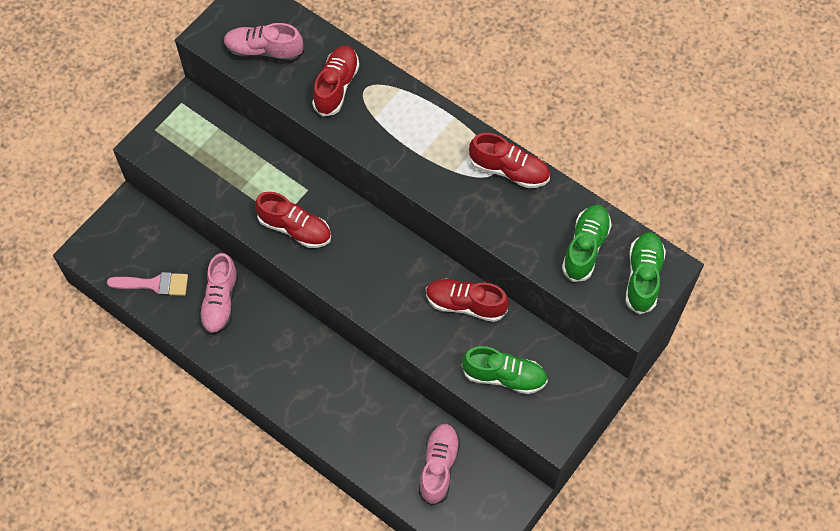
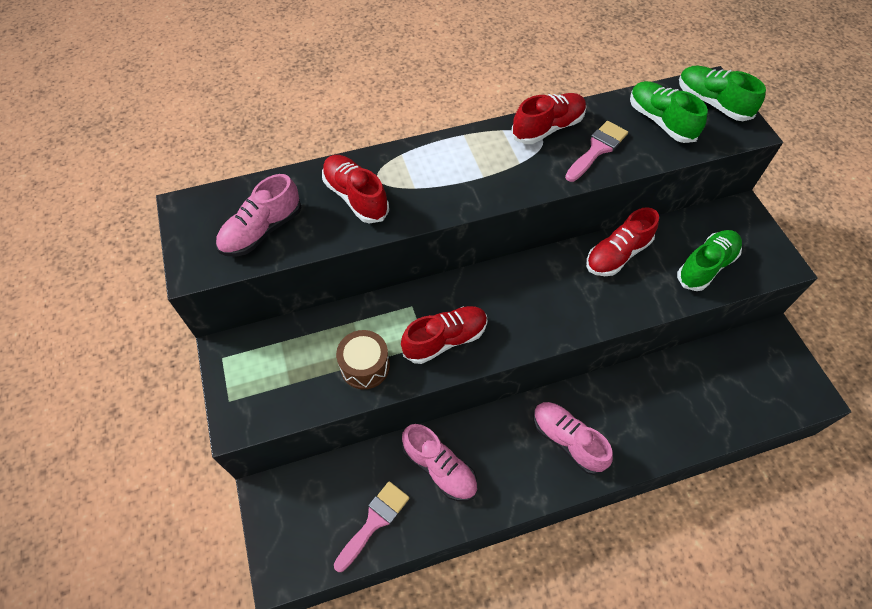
camera: 55 degrees left, 5 degrees down
(237, 192) = (365, 366): none -> brown drum
(438, 466) = (721, 382): pink shoe -> pink shoe (567, 440)
(513, 217) = (597, 149): none -> pink brush

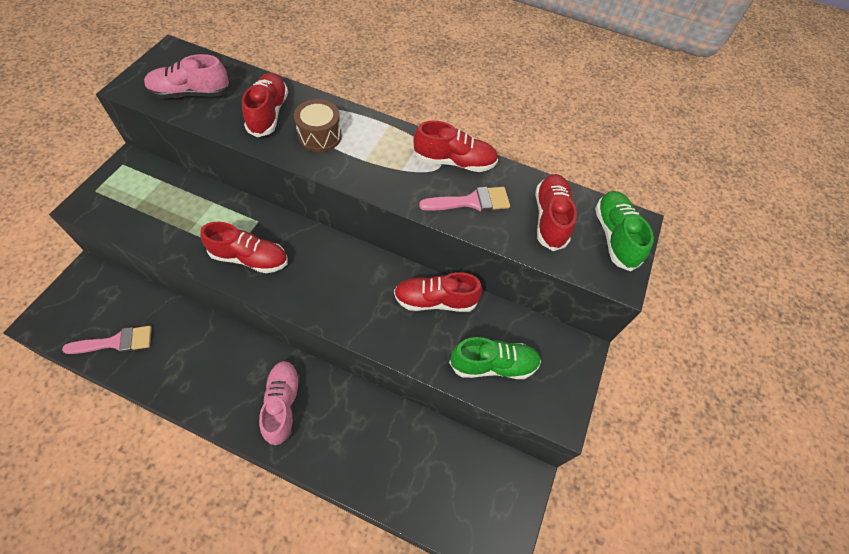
camera: 35 degrees right, 0 degrees up
(365, 366) = (185, 233): brown drum -> brown drum (320, 136)
(439, 468) = (188, 346): pink shoe -> none
(660, 121) = (550, 218): green shoe -> red shoe

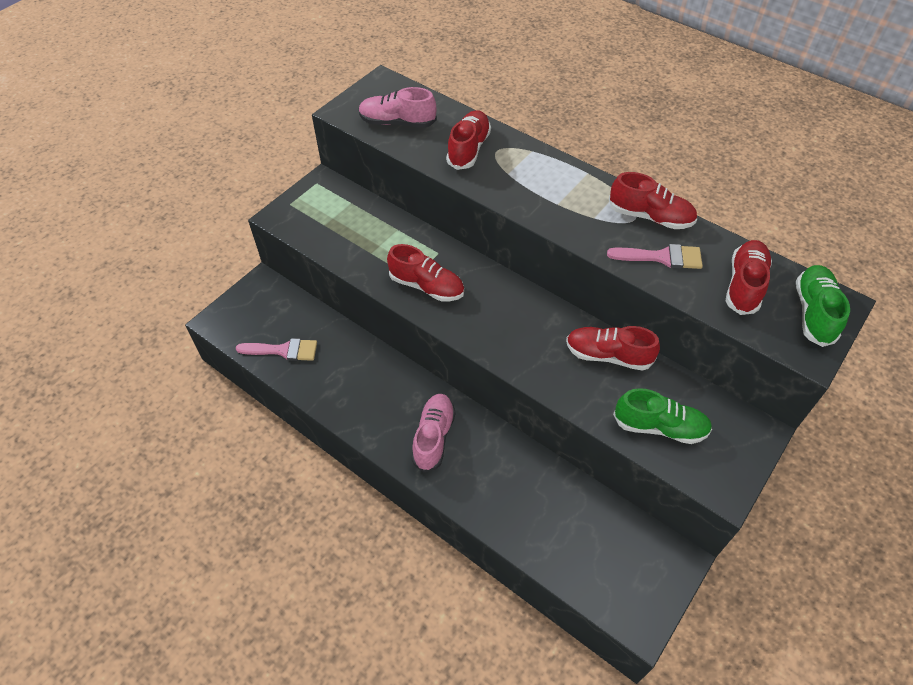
camera: 20 degrees right, 5 degrees down
(320, 136) = (516, 176): brown drum -> none

